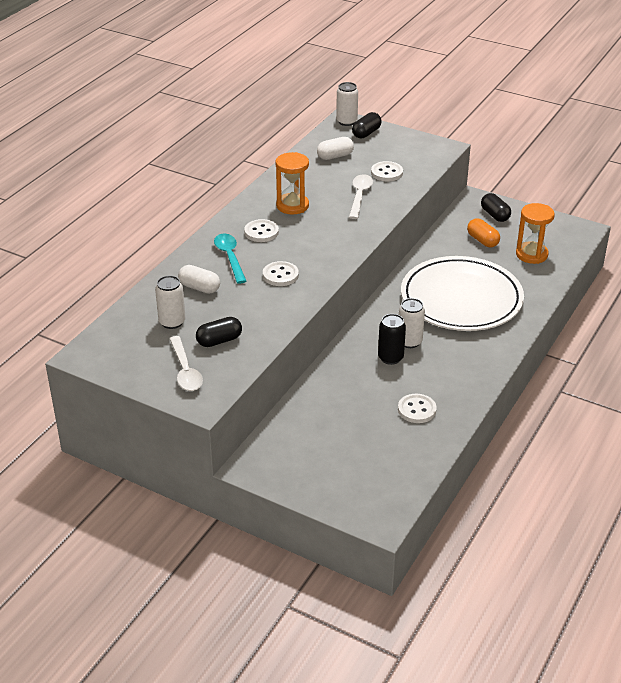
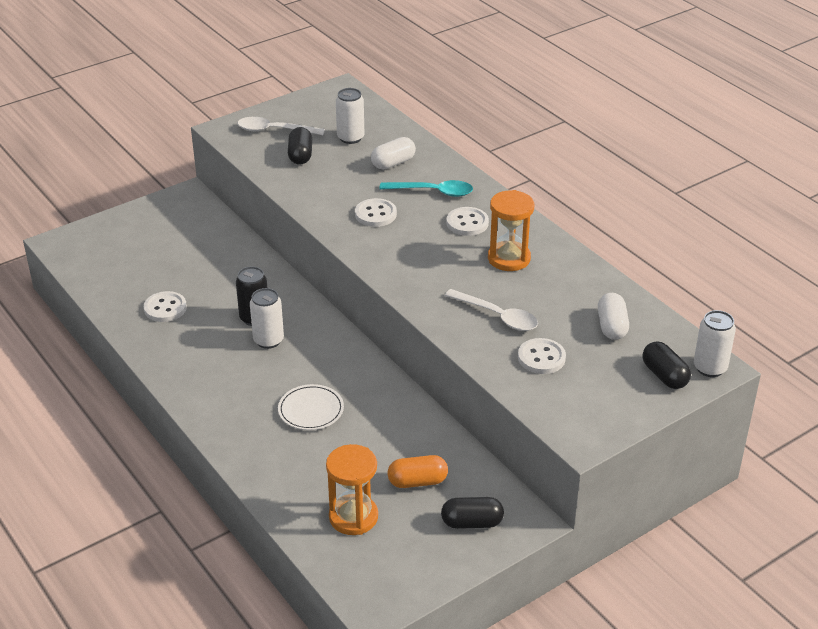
camera: 115 degrees right, 0 degrees up
(461, 298) = (311, 410): white plate -> white plate, size x0.40

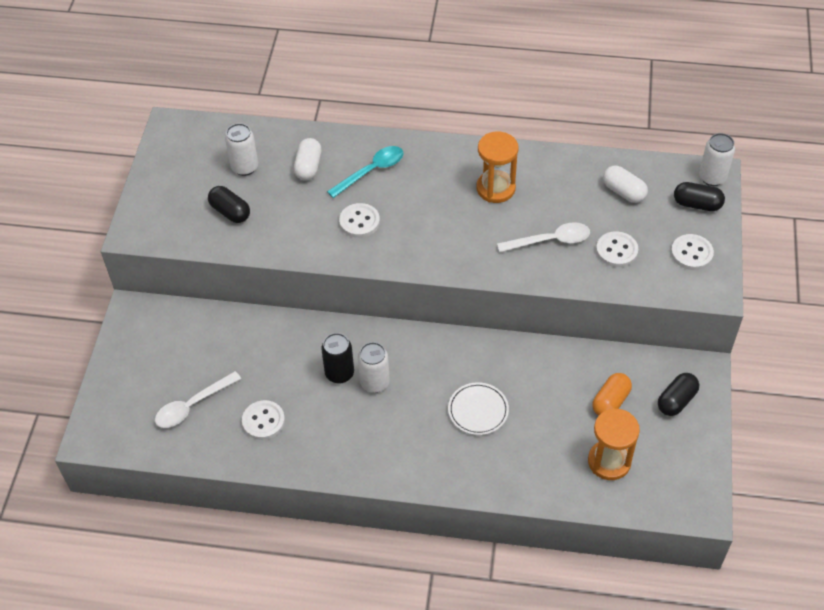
camera: 45 degrees left, 15 degrees up
(274, 130) = (176, 204): white spoon -> white spoon (192, 405)
(467, 223) = (430, 180): white button -> white button (691, 253)

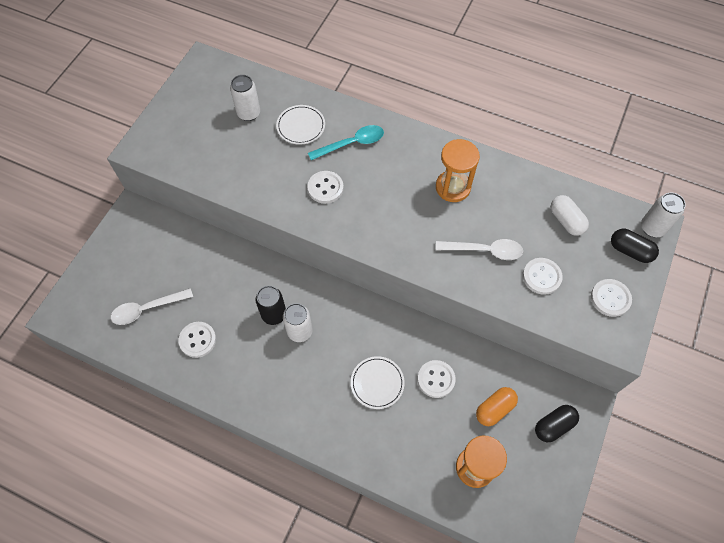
camera: 15 degrees right, 10 degrees up
(230, 212) = (222, 151): black capsule -> none
(308, 167) = (301, 126): white capsule -> white plate
(539, 390) = (436, 379): none -> white button

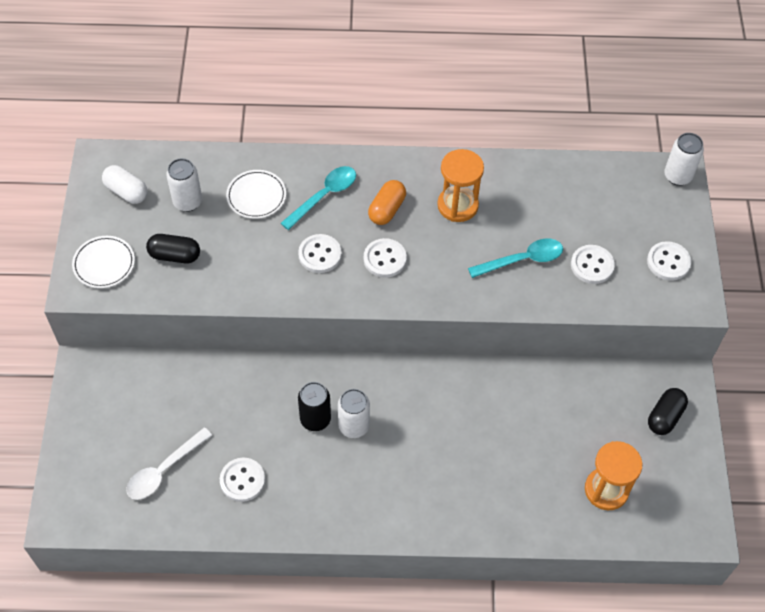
camera: 25 degrees left, 5 degrees down
(377, 383) = (465, 446): white plate -> white plate (104, 264)
(436, 379) = (525, 418): white button -> white button (385, 259)
(484, 250) = (522, 260): white spoon -> turquoise spoon
(494, 409) = (599, 424): orange capsule -> orange capsule (387, 209)
(566, 221) = (590, 199): white capsule -> white capsule (126, 192)
(630, 251) = (666, 207): black capsule -> black capsule (175, 255)

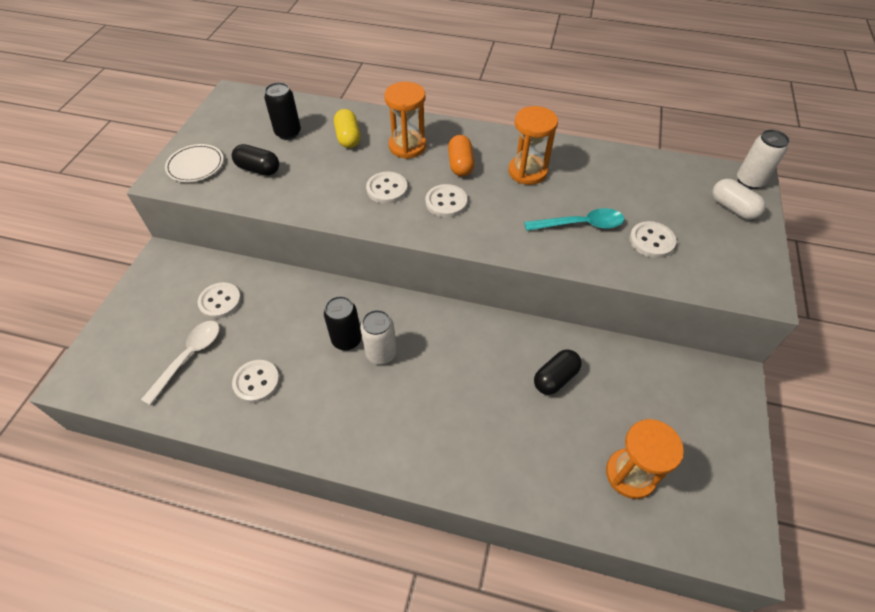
camera: 15 degrees right, 5 degrees down
(126, 192) = (241, 119): white capsule -> white capsule (732, 208)
(164, 470) = (189, 357): white spoon -> white spoon turned 150 degrees clockwise
(187, 202) = (288, 133): white can -> black can
(256, 196) = (348, 138): white plate -> yellow capsule
(324, 196) = (407, 146): turquoise spoon -> orange hourglass
(387, 209) = (460, 165): orange capsule -> orange capsule turned 45 degrees counterclockwise
(665, 417) = (706, 410): black capsule -> black capsule (555, 378)
(668, 262) = (734, 251): white button -> white button (220, 301)

